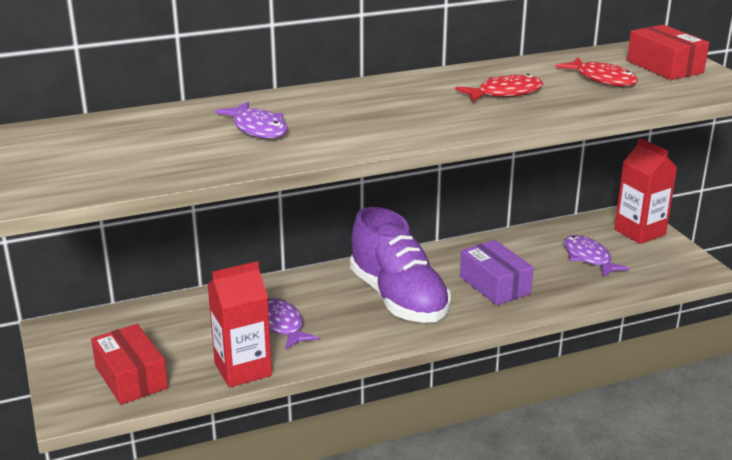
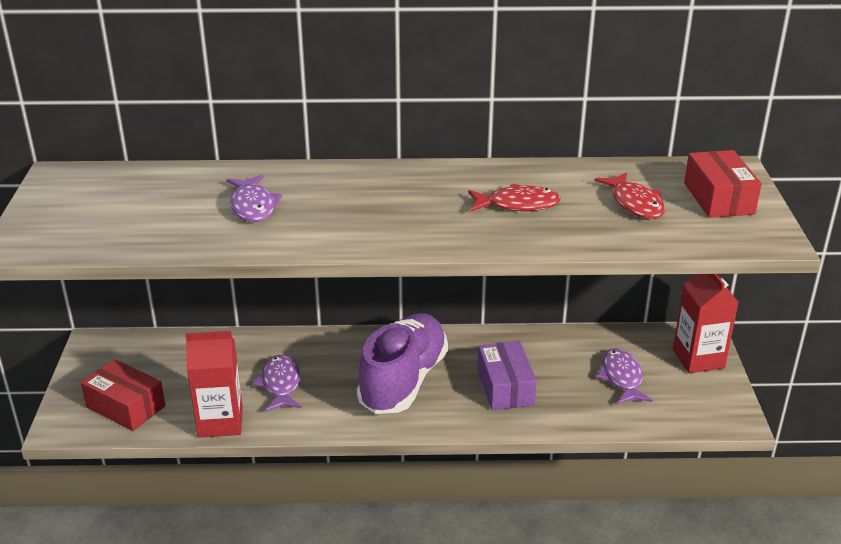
camera: 20 degrees right, 5 degrees up
(131, 377) = (126, 406): red box -> red box turned 45 degrees counterclockwise
(398, 298) = (403, 381): purple shoe -> purple shoe turned 150 degrees counterclockwise

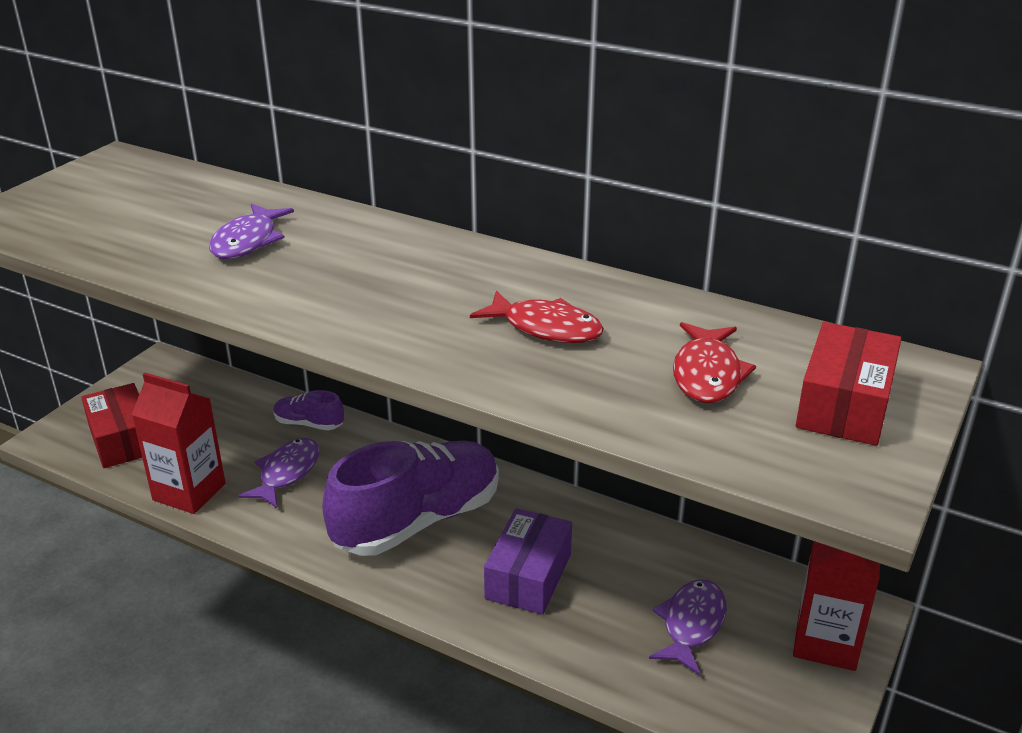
camera: 30 degrees right, 0 degrees up
(262, 347) = (309, 424): none -> purple shoe

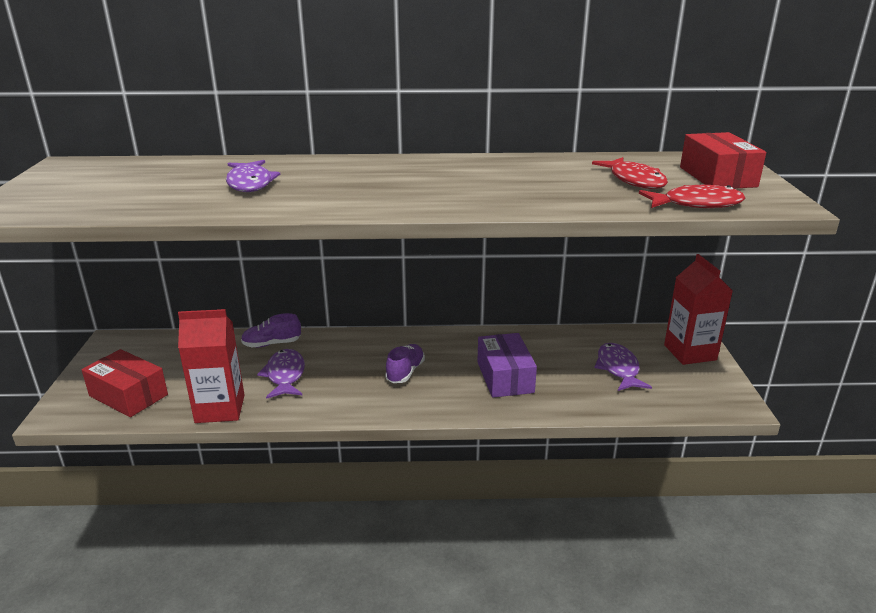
camera: 30 degrees left, 5 degrees down
(417, 520) = (405, 372): purple shoe -> purple shoe, size x0.44
(546, 328) = (517, 181): red fish -> red fish (696, 204)

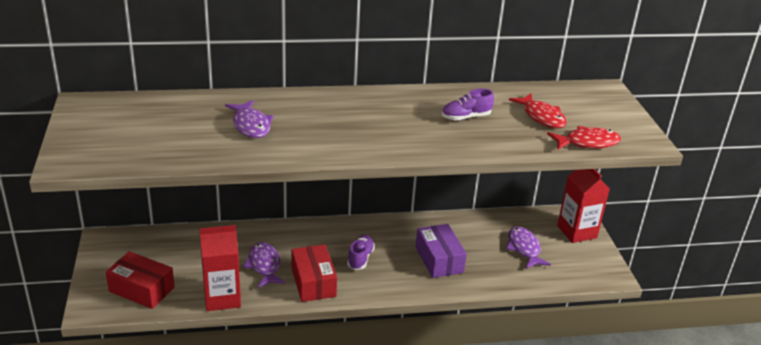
camera: 10 degrees left, 5 degrees up
(272, 344) = (243, 236): purple shoe -> purple shoe (466, 117)
(717, 177) = (600, 111): red box -> red box (313, 282)

